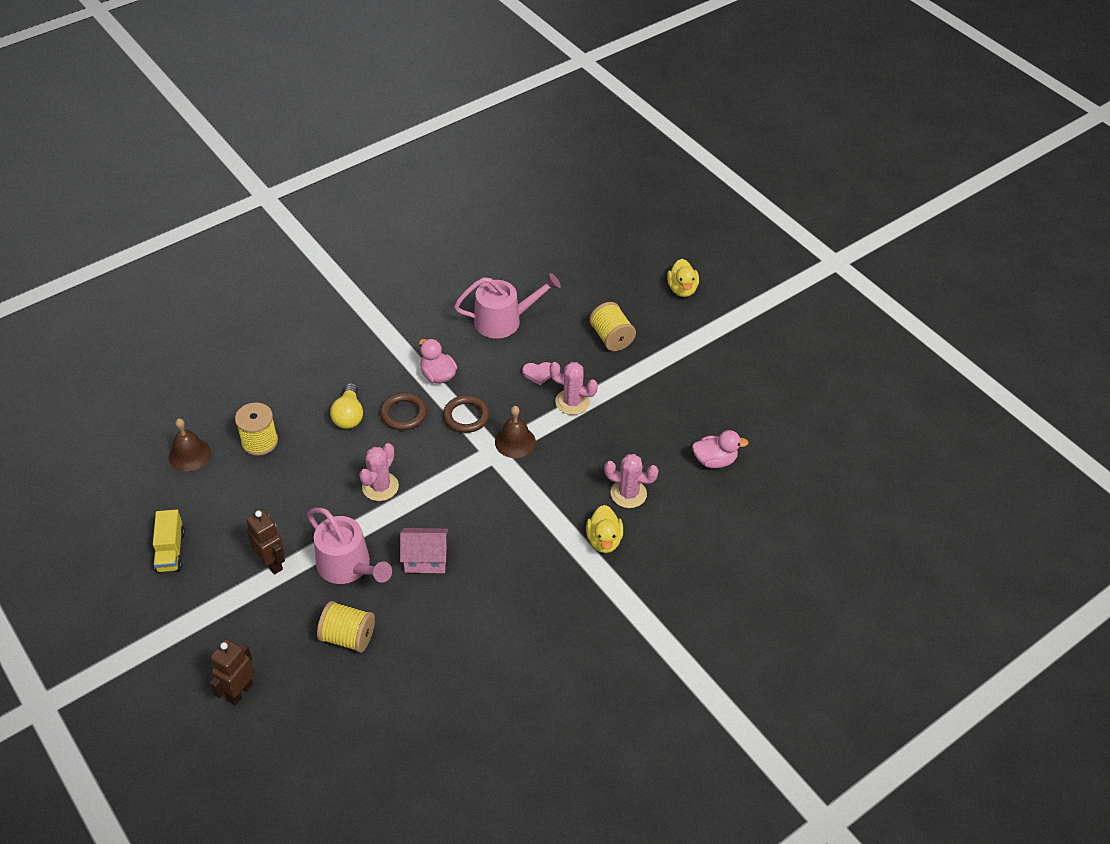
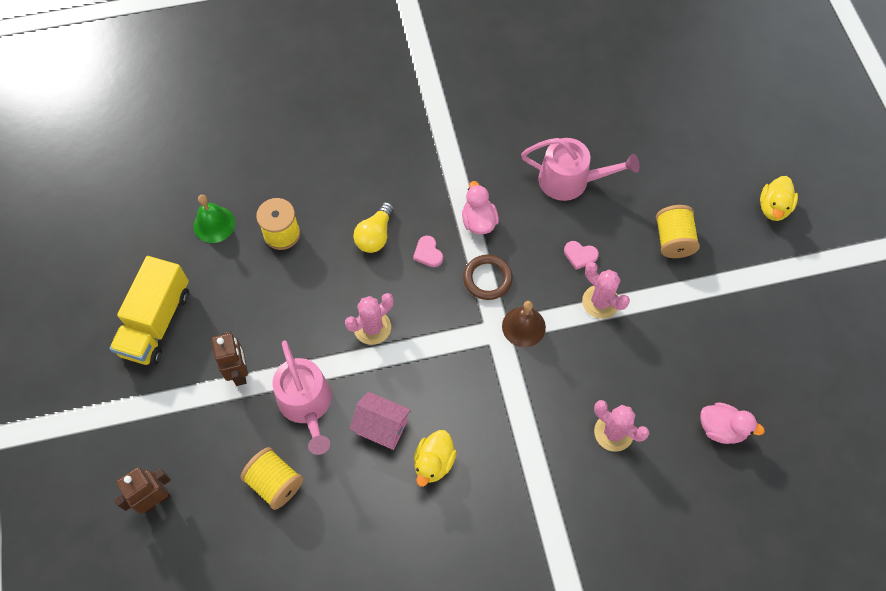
camera: 25 degrees right, 15 degrees up
(171, 551) = (156, 322): yellow truck -> yellow truck, size x1.67
(190, 454) = (214, 224): brown bell -> green bell
(404, 414) = (428, 253): brown ring -> pink heart
(604, 540) = (565, 477): yellow duck -> yellow duck (434, 462)

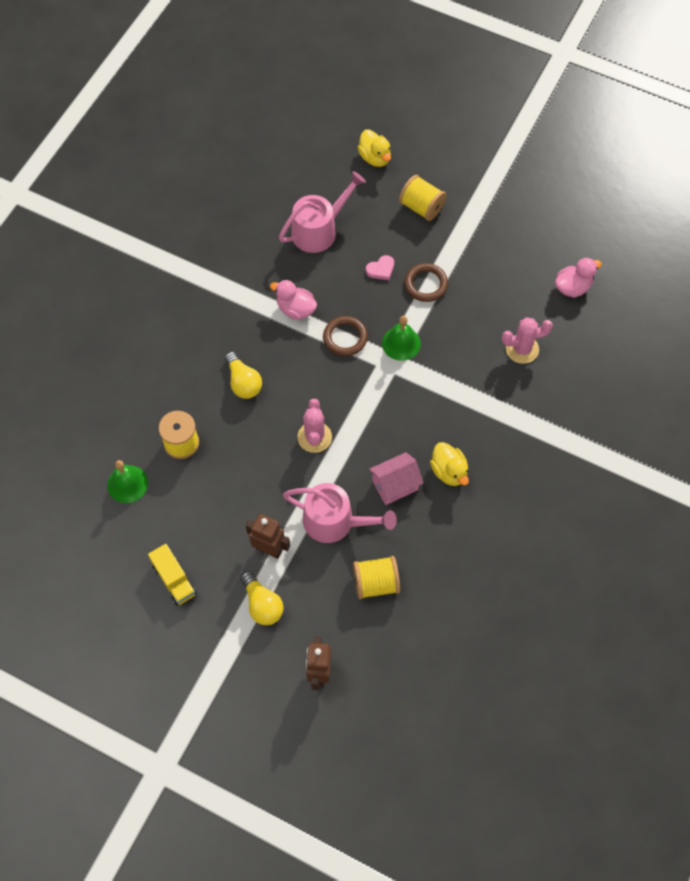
camera: 50 degrees left, 0 degrees up
(156, 322) = (174, 580): yellow truck -> yellow truck, size x0.60
(185, 406) = (262, 604): none -> yellow light bulb
(428, 253) = (290, 359): pink heart -> none
(523, 326) = (401, 343): brown bell -> green bell
(600, 302) = (426, 284): pink cactus -> brown ring
(773, 208) = (453, 133): yellow duck -> yellow duck (375, 158)

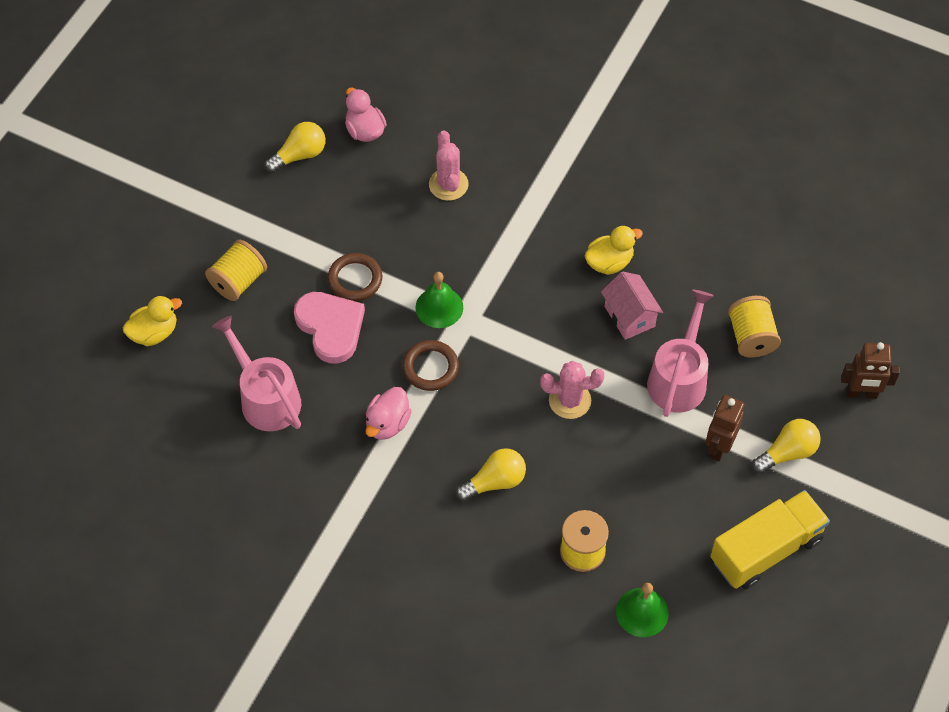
camera: 90 degrees left, 5 degrees down
(174, 580) = (765, 550): yellow truck -> yellow truck, size x1.67
(381, 269) = (330, 327): pink heart -> pink heart, size x2.06
(543, 242) = (299, 155): none -> yellow light bulb

